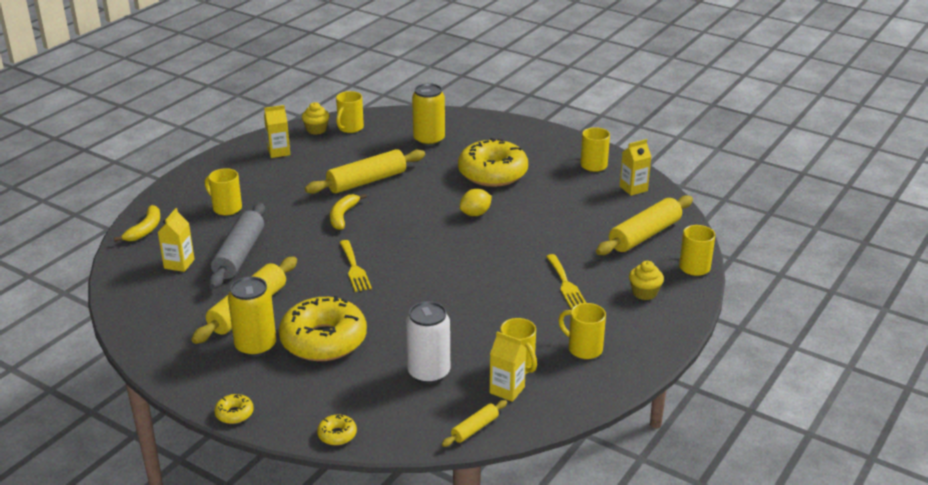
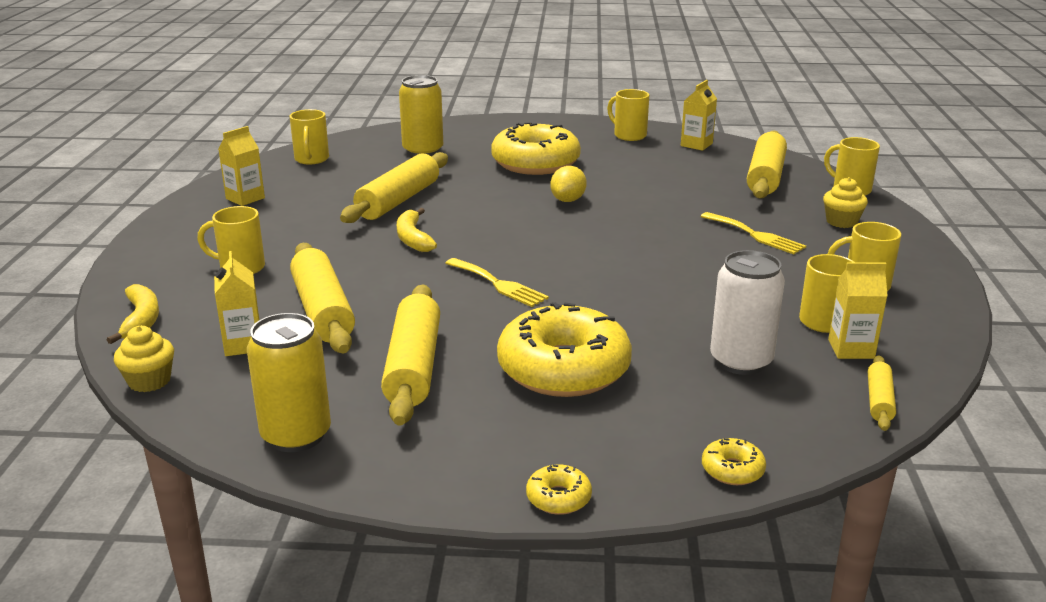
camera: 30 degrees left, 5 degrees down
(239, 255) = (322, 311): grey rolling pin -> yellow rolling pin
(256, 346) = (480, 405): yellow can -> yellow can (296, 435)
(316, 130) = (270, 169): yellow cupcake -> yellow cupcake (149, 381)

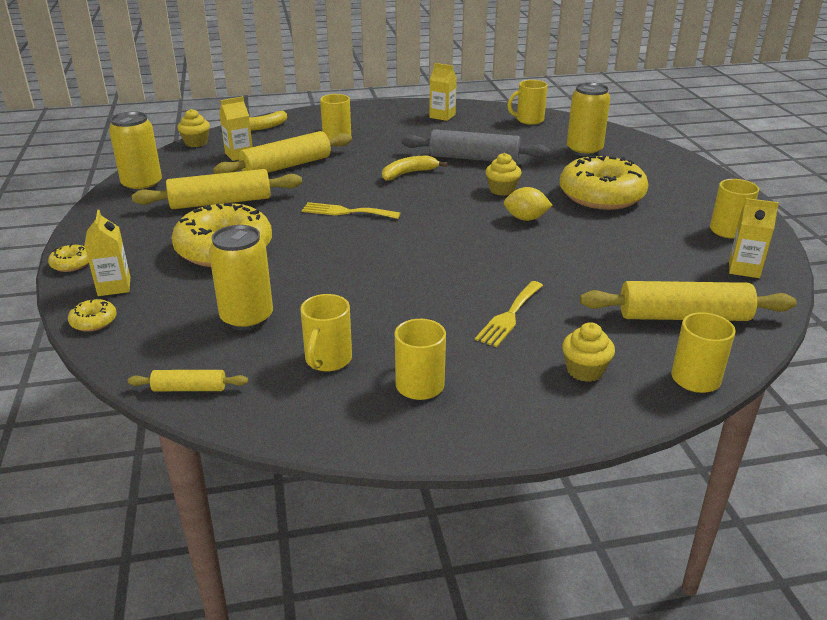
camera: 75 degrees right, 5 degrees up
(398, 200) = (474, 158): yellow rolling pin -> grey rolling pin
(494, 200) = (502, 190): none -> yellow cupcake
(498, 284) = (346, 212): yellow fork -> yellow fork turned 75 degrees clockwise
(741, 361) = (247, 318): white can -> yellow can
(851, 349) = (279, 374): yellow carton -> yellow carton (114, 286)

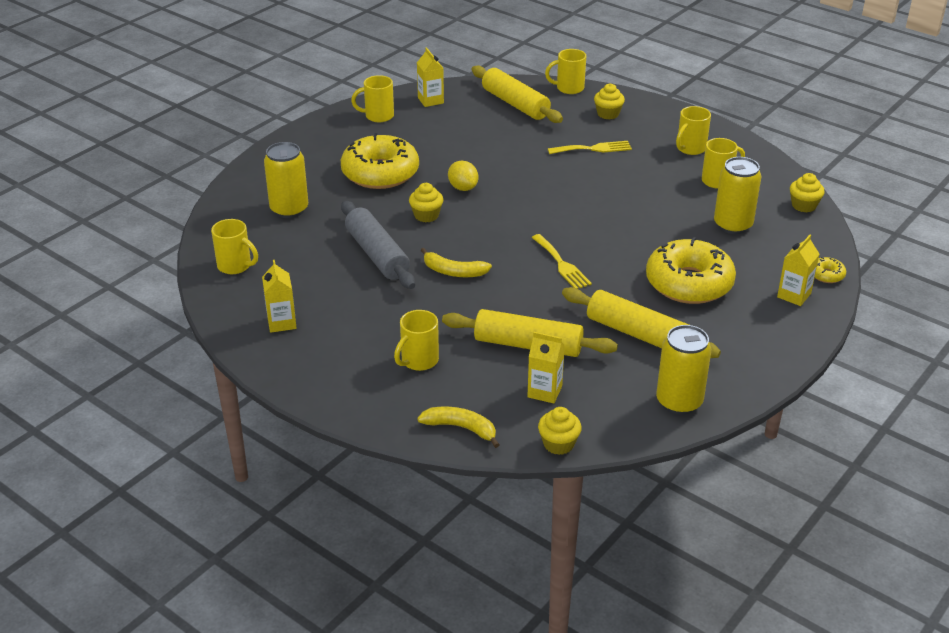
camera: 130 degrees left, 5 degrees up
(71, 264) = (810, 335): yellow donut -> none
(189, 389) = (804, 206): yellow rolling pin -> yellow cupcake

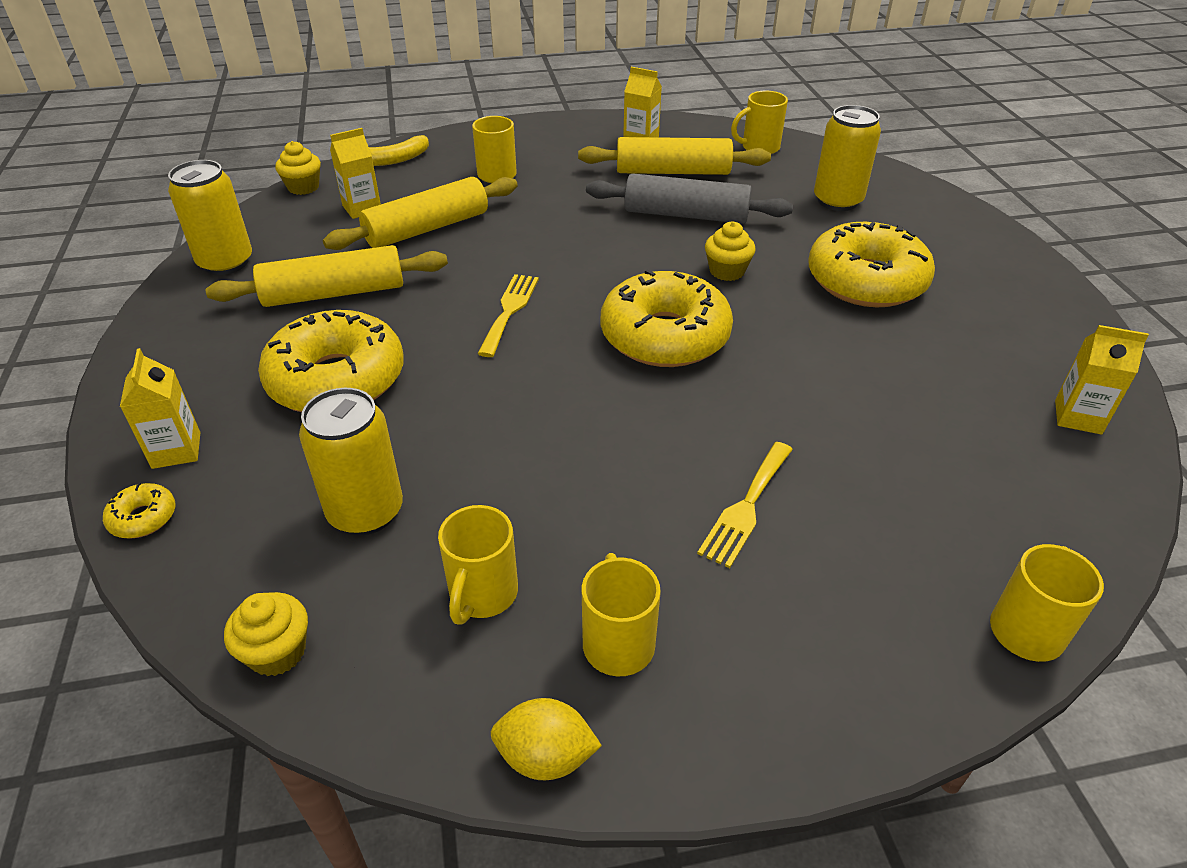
camera: 130 degrees right, 5 degrees up
(378, 116) = (1049, 344): yellow mug -> none
(453, 271) = (596, 242): yellow banana -> none
(463, 188) = (762, 323): yellow lemon -> yellow lemon (545, 756)
(513, 209) = (665, 336): none -> yellow donut
(515, 104) = (999, 508): yellow rolling pin -> yellow rolling pin (673, 172)
(561, 264) = (509, 310): yellow fork -> yellow fork turned 90 degrees clockwise
(608, 114) = (861, 615): yellow cupcake -> none

